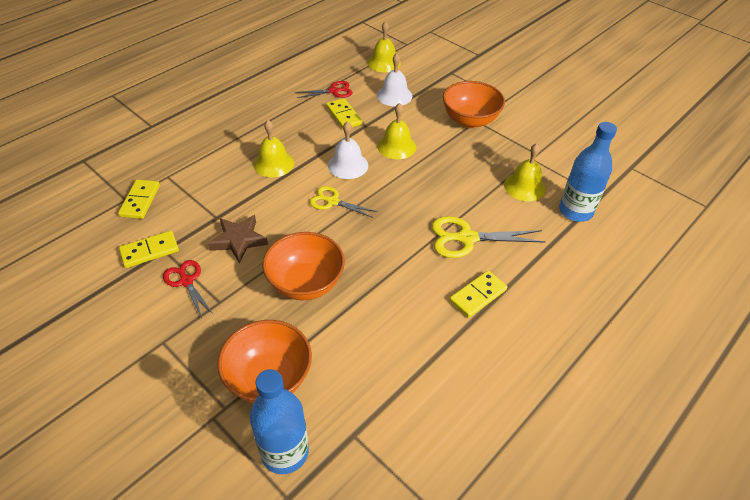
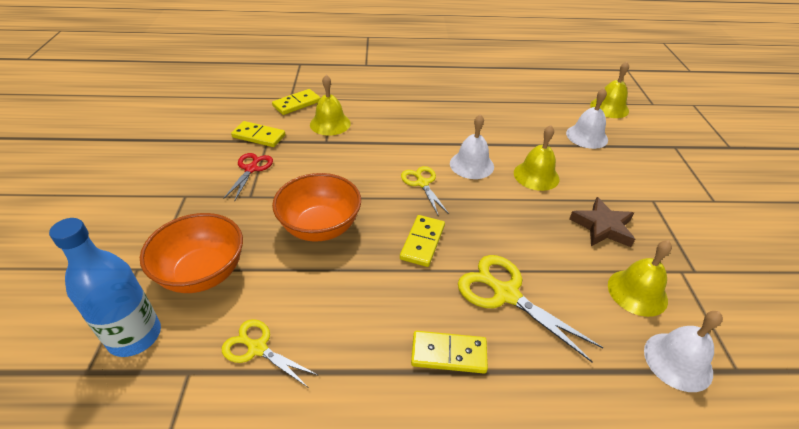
camera: 45 degrees right, 5 degrees down
(238, 240) = (318, 166): brown star -> brown star (602, 227)
(273, 163) = (414, 130): yellow bell -> yellow bell (330, 123)
(333, 91) = (532, 107): red scissors -> none
(344, 115) = (517, 128): yellow domino -> yellow domino (422, 242)
(374, 385) = (257, 348): none -> yellow scissors
(470, 120) = (645, 196): orange bowl -> none
(575, 211) = (678, 361): blue bottle -> white bell

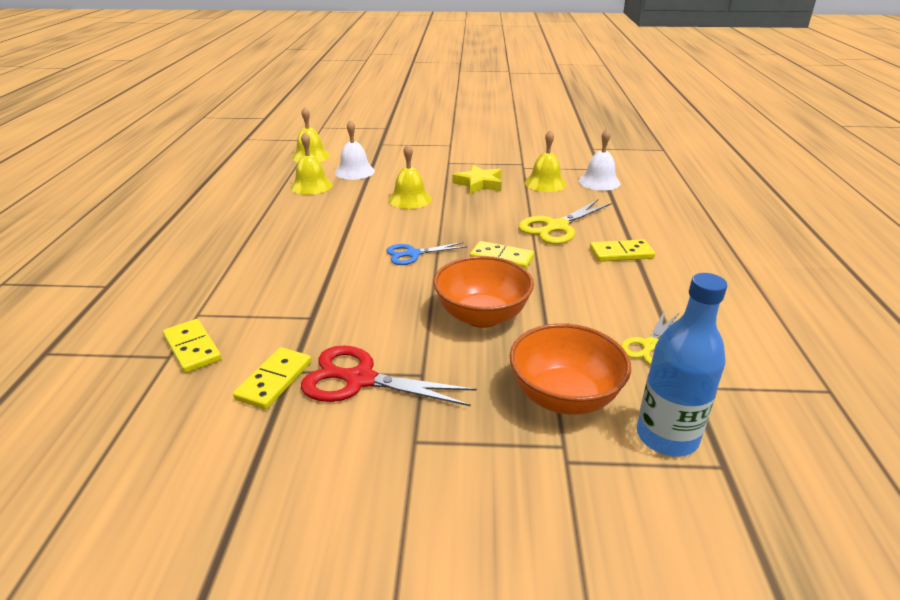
camera: 85 degrees left, 10 degrees down
(251, 169) = (360, 379): red scissors -> red scissors, size x1.57
(330, 123) = (267, 315): yellow bell -> yellow bell (311, 186)
(422, 183) = (413, 254): yellow scissors -> blue scissors
(448, 354) = (621, 253): yellow domino -> yellow domino turned 75 degrees clockwise
(471, 165) = (386, 226): white bell -> none
(602, 227) = (479, 183): brown star -> yellow star

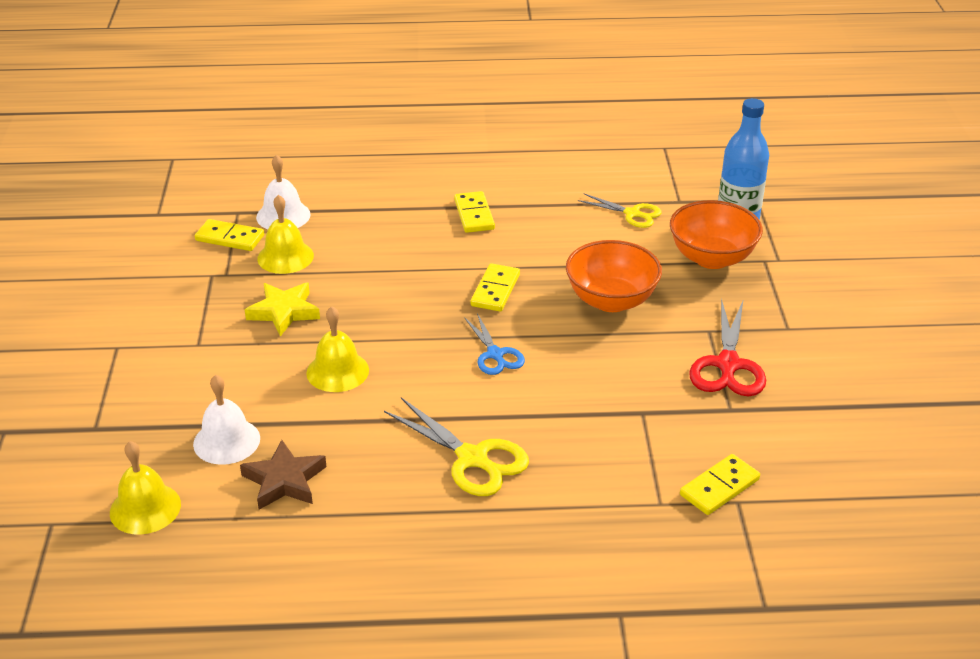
camera: 95 degrees left, 5 degrees up
(274, 380) = (747, 417): yellow domino -> yellow domino (230, 238)
(311, 186) = (284, 481): yellow bell -> brown star
(557, 227) = (415, 252): yellow scissors -> yellow scissors (472, 458)

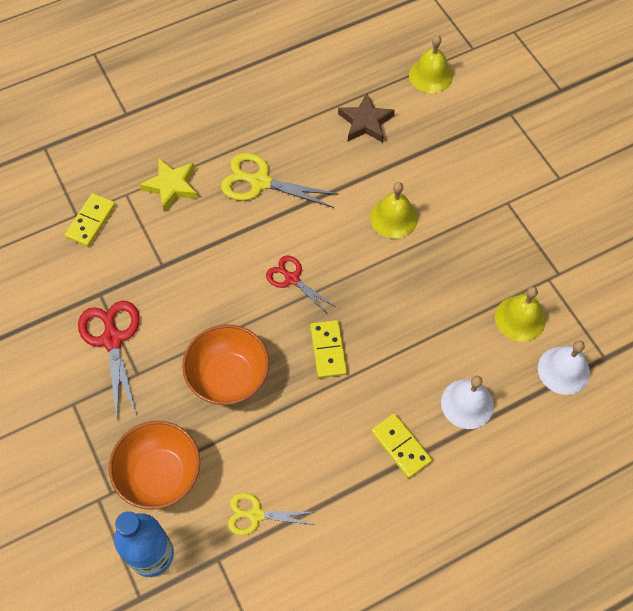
camera: 155 degrees right, 25 degrees up
(226, 441) = (422, 135): white bell -> white bell (467, 403)
(230, 238) = (582, 322): yellow domino -> none
(284, 312) = (473, 258): yellow star -> yellow star (171, 186)
(495, 354) = (292, 279): blue scissors -> red scissors

